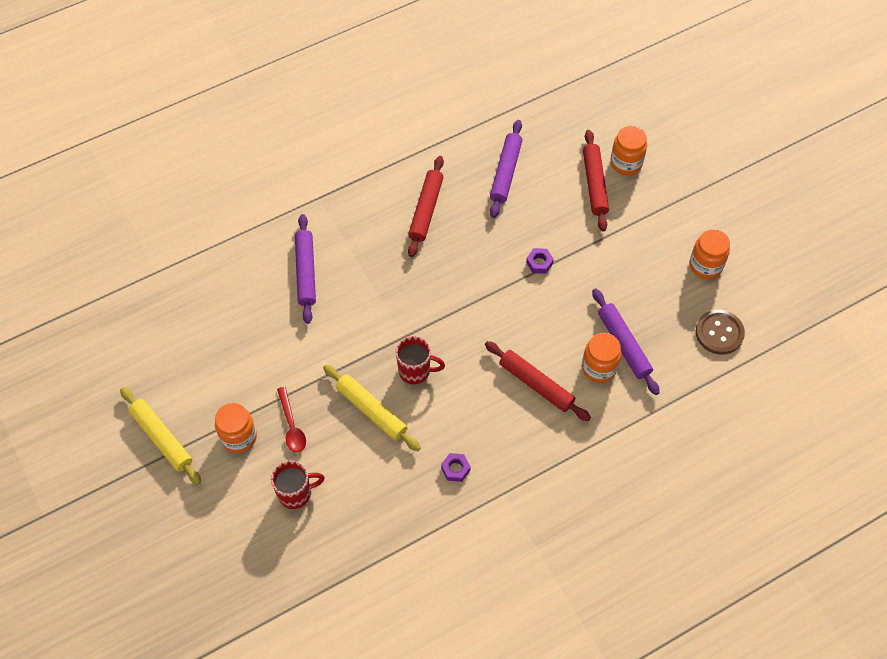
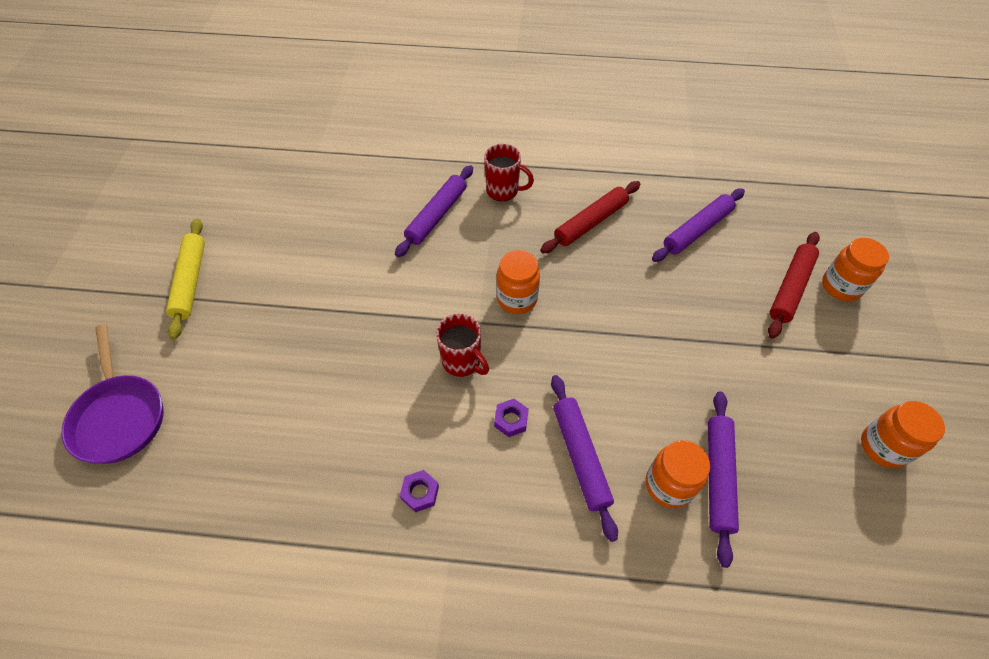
camera: 35 degrees right, 5 degrees down
(211, 556) = (119, 416): none -> purple pan
(239, 437) = (250, 321): orange jar -> orange jar (517, 299)
(292, 426) = (304, 340): red spoon -> none
(296, 493) = (247, 408): red mug -> red mug (503, 191)
(371, 410) = (387, 373): yellow rolling pin -> none
(536, 384) = (580, 456): red rolling pin -> purple rolling pin
(539, 263) = (674, 331): purple nut -> purple nut (511, 420)
(719, 333) = (859, 541): brown button -> none

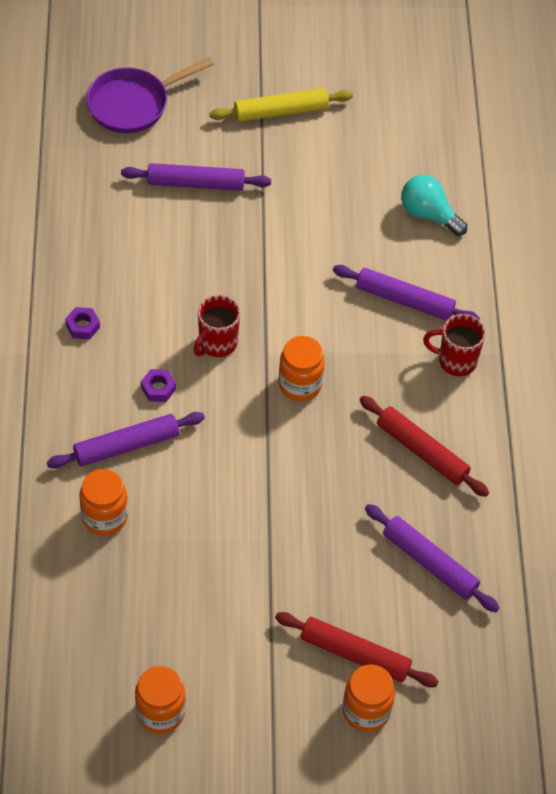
camera: 80 degrees right, 0 degrees up
(349, 189) = (428, 214): none -> turquoise light bulb
(503, 191) = (455, 361): red mug -> red mug turned 90 degrees clockwise
(718, 477) = (116, 559): purple rolling pin -> purple rolling pin (196, 184)

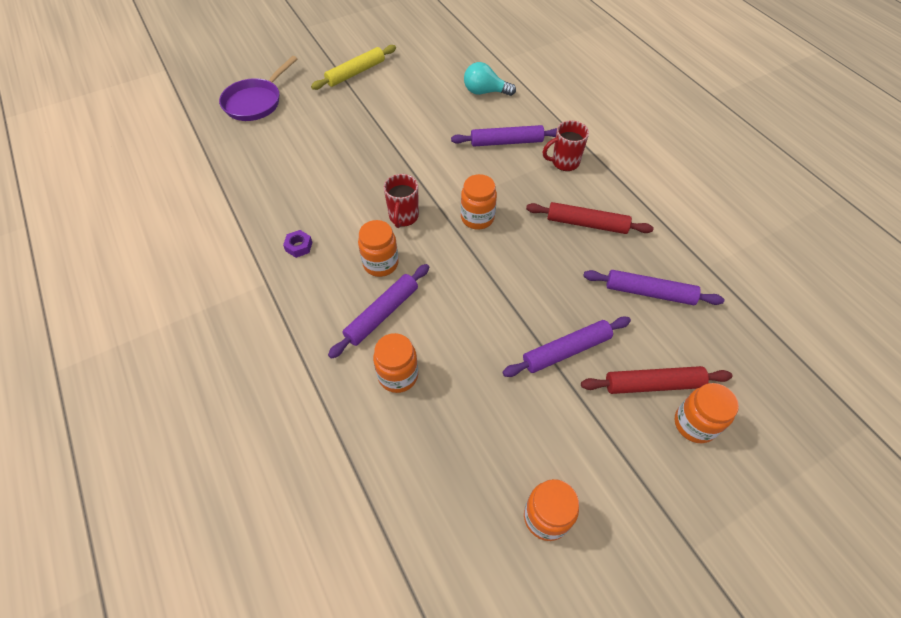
camera: 25 degrees left, 0 degrees up
(158, 388) = (381, 264): purple nut -> orange jar
(196, 184) = (326, 130): purple rolling pin -> purple rolling pin (566, 351)

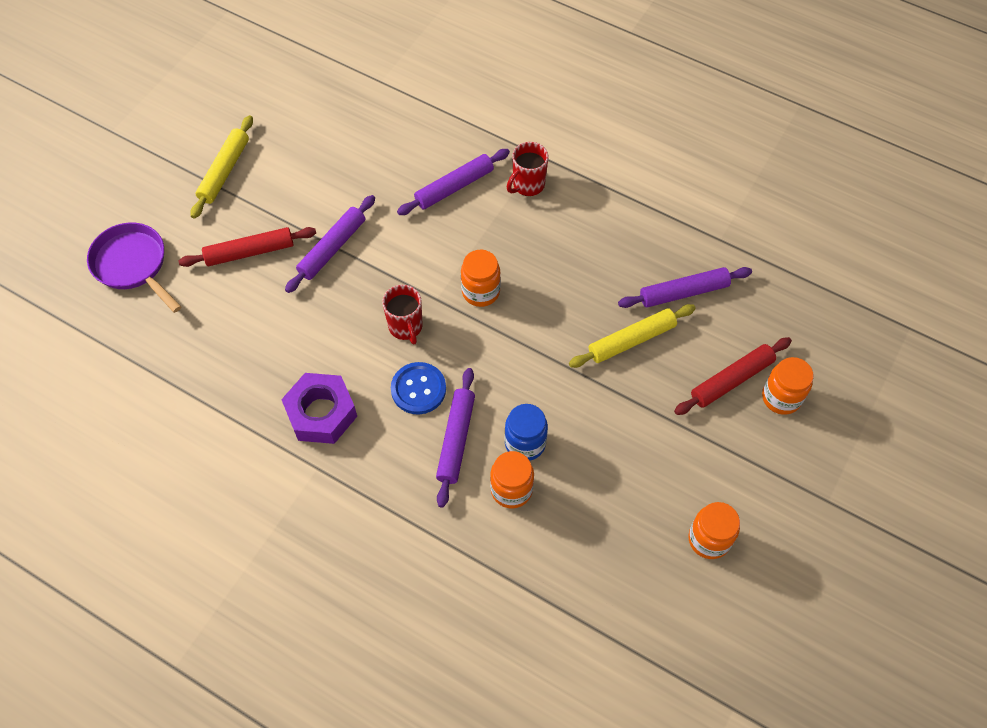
camera: 30 degrees left, 5 degrees up
(255, 102) = (133, 265): purple pan -> purple pan turned 135 degrees clockwise
(299, 246) = (321, 413): purple nut -> purple nut, size x2.25
(381, 264) = (418, 389): orange jar -> blue button
(435, 344) = (525, 443): none -> blue jar
(485, 92) = (391, 132): turquoise light bulb -> none
(566, 351) = (644, 387): purple rolling pin -> purple rolling pin (332, 248)
(579, 308) = (631, 340): none -> yellow rolling pin
(586, 224) = (589, 246): red rolling pin -> red rolling pin (249, 252)

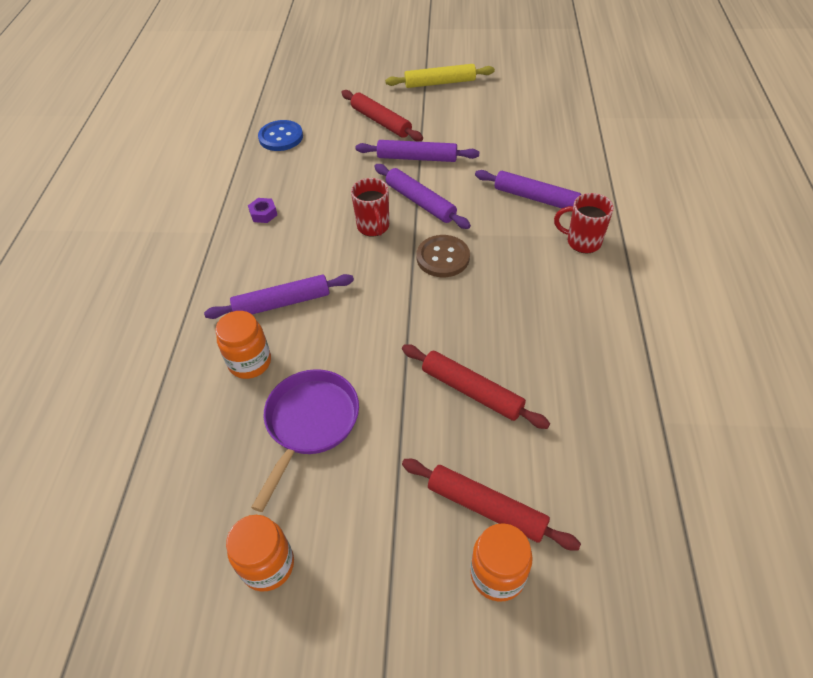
camera: 65 degrees right, 10 degrees down
(133, 265) = (331, 79): purple pan -> purple pan (310, 423)
(321, 413) = (263, 214): purple nut -> purple nut, size x0.45
(406, 327) = (373, 227): red mug -> red mug turned 60 degrees counterclockwise
(418, 389) = (318, 259): blue button -> blue button (281, 137)
(480, 292) = (443, 257): orange jar -> brown button
(525, 443) = (304, 352): blue jar -> none
(631, 340) = (471, 391): yellow rolling pin -> red rolling pin
(683, 292) = (565, 414): purple rolling pin -> purple rolling pin (420, 202)

